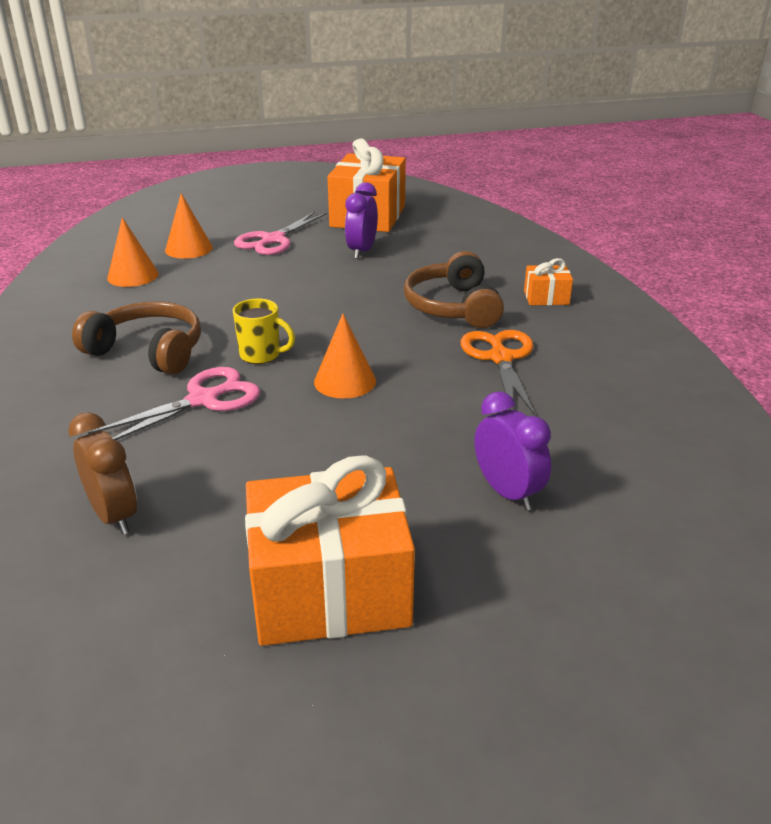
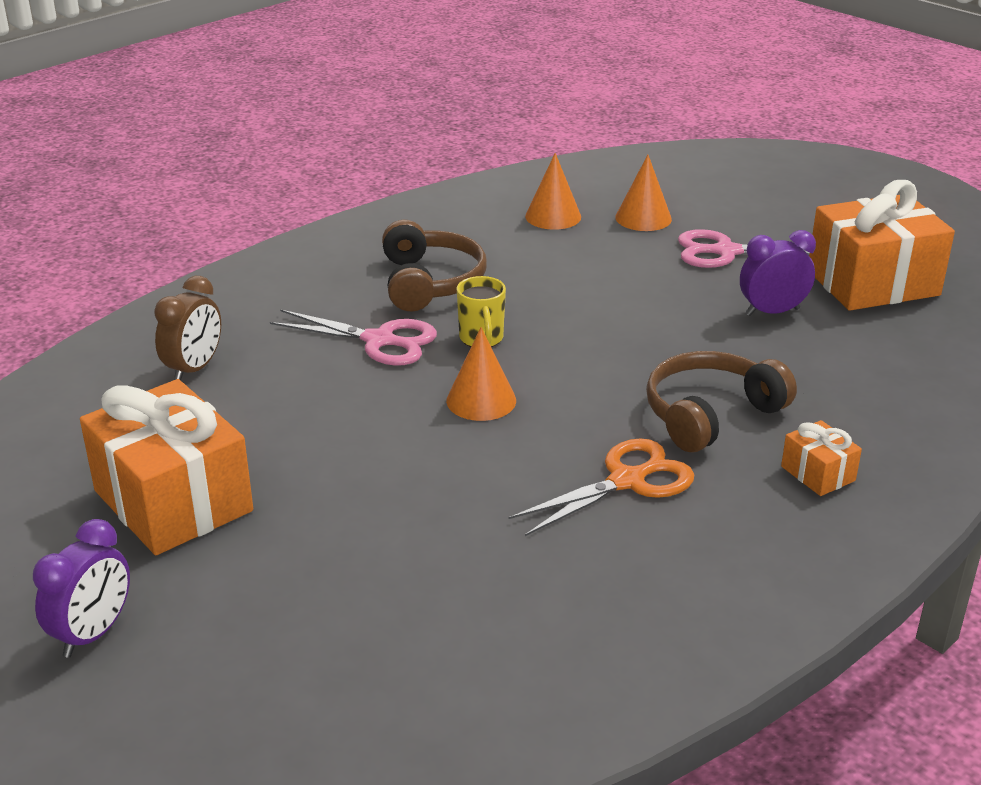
camera: 60 degrees right, 0 degrees up
(507, 492) = (374, 556): purple clock -> purple clock (93, 634)

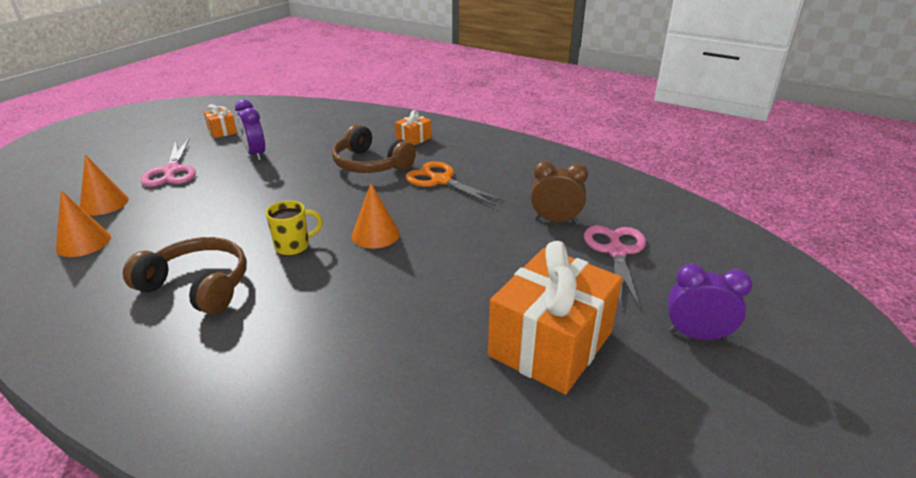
camera: 105 degrees left, 0 degrees up
(194, 369) = (362, 396): brown clock -> brown clock (555, 220)
(379, 340) = (299, 293): pink scissors -> pink scissors (616, 252)
(430, 282) = (198, 286): brown headphones -> brown headphones turned 45 degrees clockwise
(872, 283) = (222, 131): orange gift -> orange gift, size x0.45

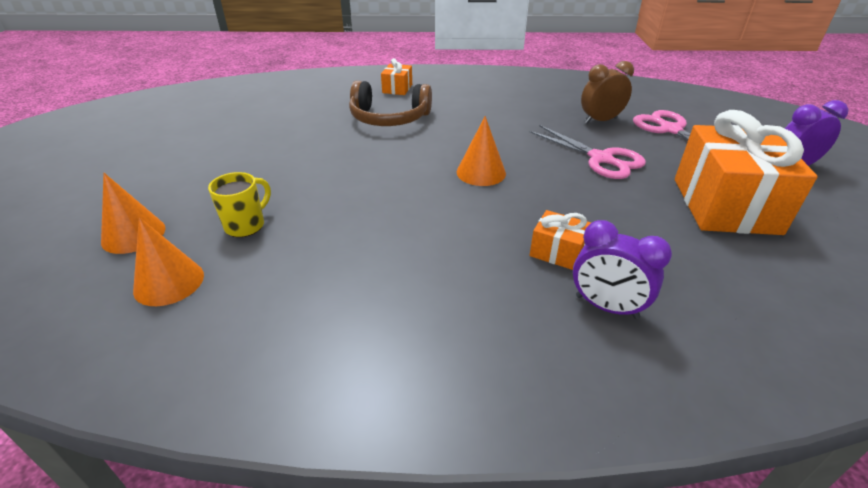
camera: 30 degrees left, 5 degrees up
(172, 171) = (175, 178): pink scissors -> pink scissors (600, 159)
(198, 286) = (379, 273): brown headphones -> none
(222, 131) = (180, 126): orange gift -> orange gift (557, 252)
(255, 154) = (255, 138): purple clock -> purple clock (606, 307)
(294, 246) = (422, 205): yellow mug -> yellow mug (246, 225)
(441, 181) = (471, 115): orange scissors -> none

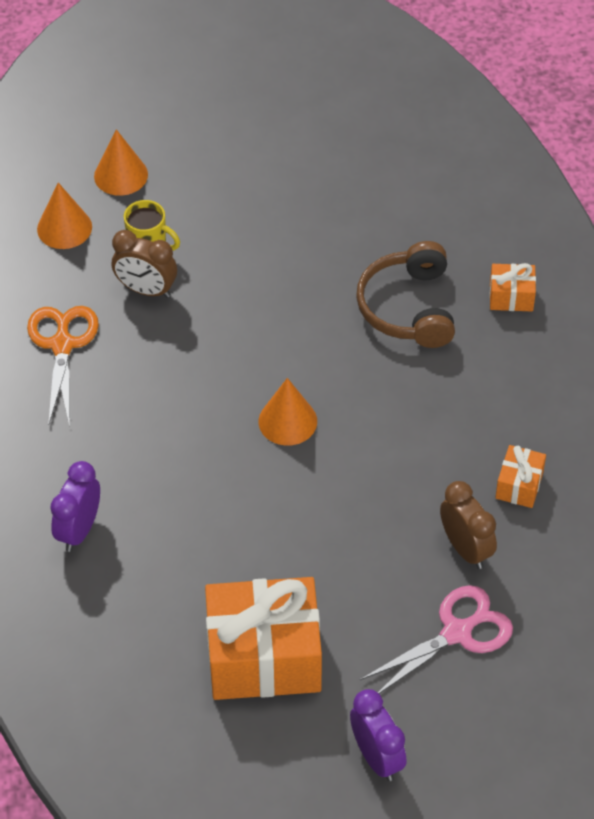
camera: 80 degrees right, 15 degrees up
(299, 232) = (146, 290): none -> brown clock
(341, 298) = (62, 345): none -> orange scissors
(557, 252) = (149, 495): orange gift -> orange gift (519, 485)
(600, 159) = (349, 542): pink scissors -> none

